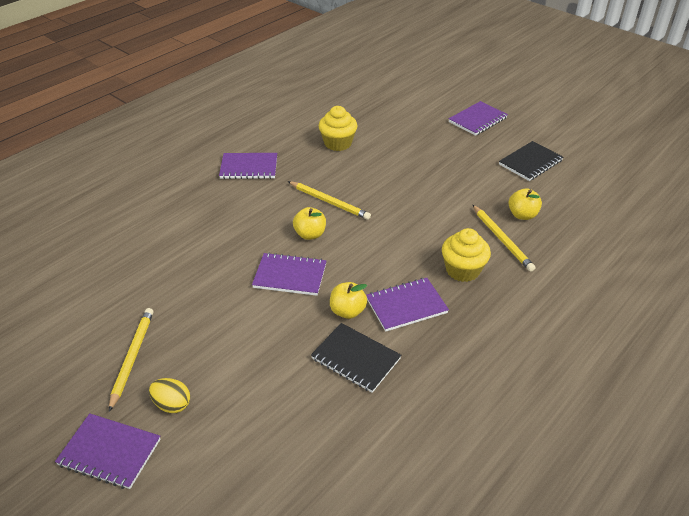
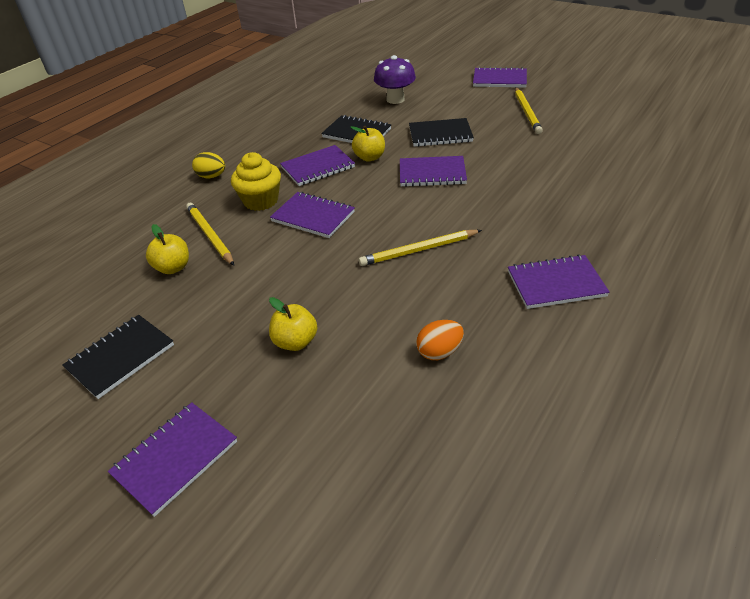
camera: 175 degrees right, 0 degrees up
(172, 404) = (477, 99): yellow egg -> yellow egg (212, 176)
(256, 335) = (440, 134): none -> black notebook
(286, 430) = (395, 99): none -> purple mushroom
(310, 234) = (428, 211): yellow apple -> yellow apple (295, 342)
(329, 202) = (419, 250): yellow pencil -> yellow pencil turned 45 degrees counterclockwise
(338, 143) = (439, 352): yellow cupcake -> orange egg
(411, 244) = (313, 217): none -> purple notebook

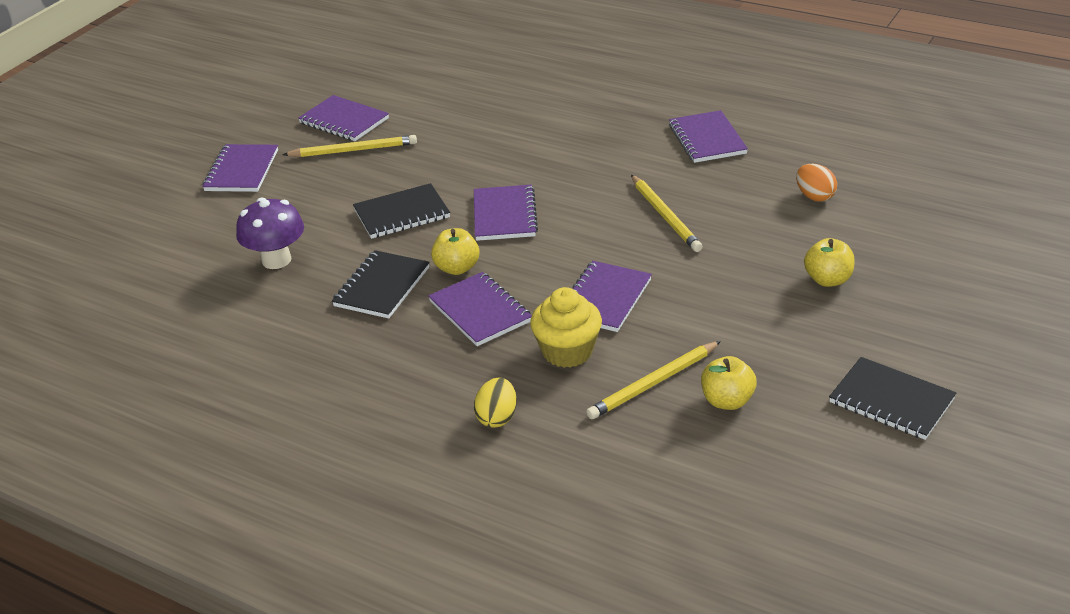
camera: 95 degrees left, 5 degrees down
(175, 458) = (994, 326): purple notebook -> purple notebook (344, 121)
(440, 134) = (402, 214): black notebook -> black notebook turned 75 degrees clockwise

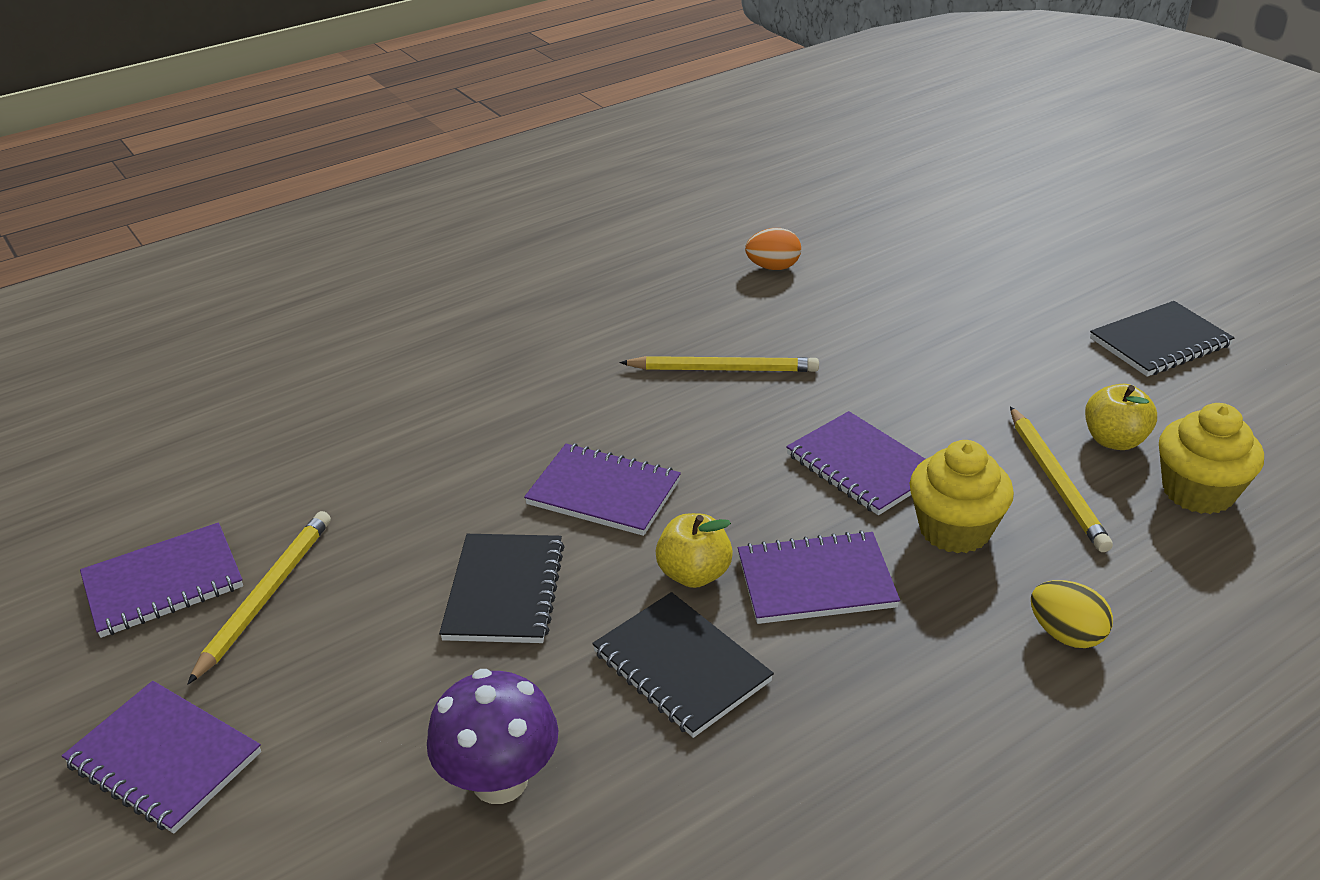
camera: 65 degrees left, 0 degrees up
(694, 451) = (1198, 491): none -> yellow cupcake
(707, 139) = (591, 292): purple notebook -> none
(828, 280) = (932, 309): yellow apple -> none

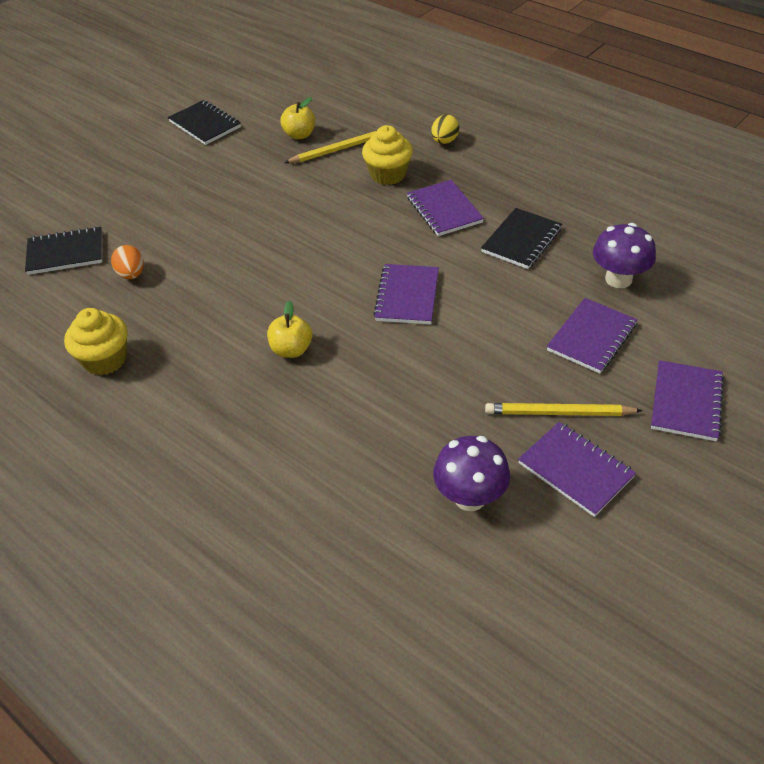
camera: 105 degrees left, 10 degrees up
(211, 478) = (470, 497): none -> purple mushroom
(504, 591) = (504, 313): black notebook -> black notebook (65, 253)
(694, 574) = (457, 249): yellow apple -> yellow apple (291, 350)
(723, 369) = (266, 274): yellow pencil -> none
(862, 466) = (348, 208): purple notebook -> purple notebook (591, 337)
(1198, 491) = (333, 113): yellow cupcake -> yellow cupcake (105, 359)

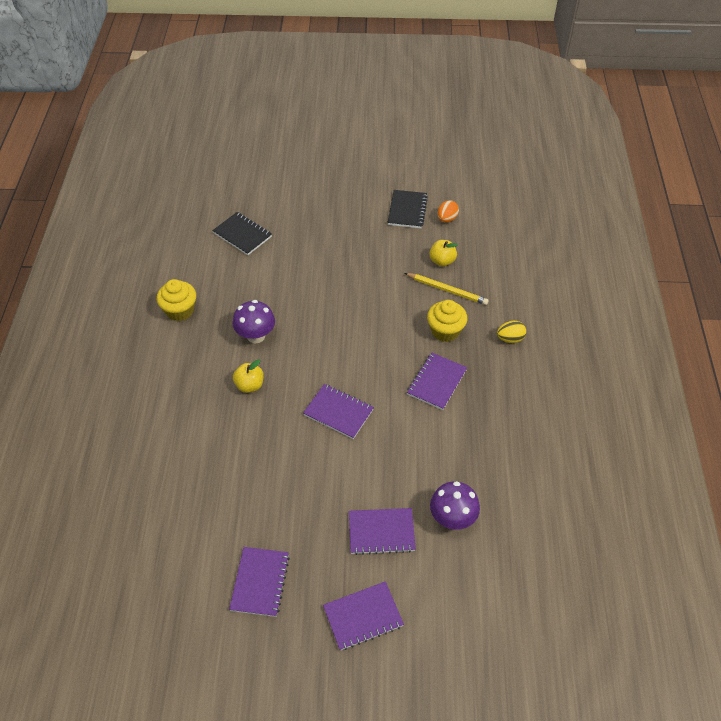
camera: 50 degrees right, 5 degrees up
(131, 274) = (249, 274): orange egg -> orange egg (447, 219)
(407, 296) = (338, 412): purple notebook -> purple notebook turned 60 degrees clockwise
(470, 497) = (202, 539): purple mushroom -> purple mushroom (256, 336)
(521, 240) = (444, 442): black notebook -> none
(559, 413) = (300, 549): yellow pencil -> none

